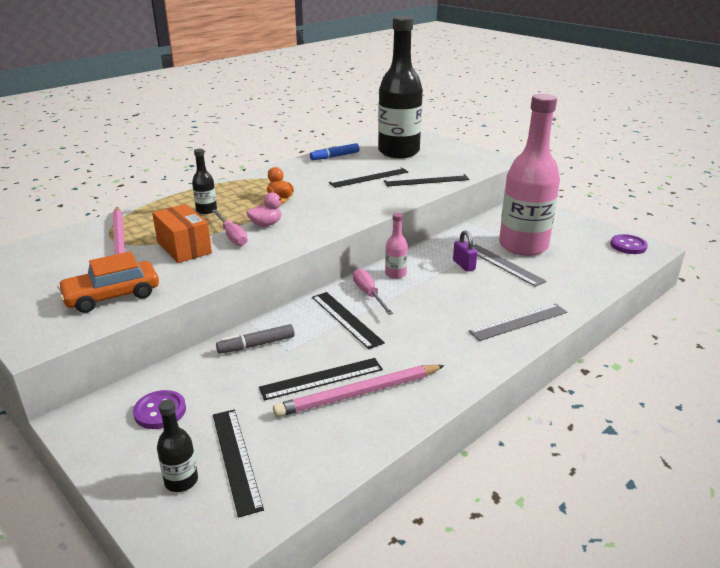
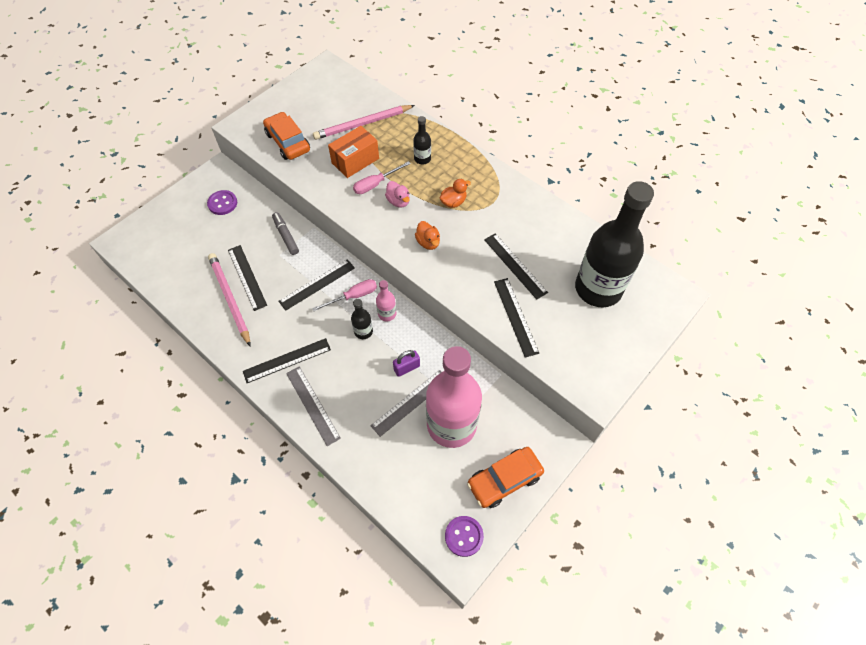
camera: 85 degrees right, 30 degrees up
(181, 481) = (167, 226): black bottle -> black bottle (363, 331)
(236, 459) = (180, 246): black ruler -> black ruler (287, 360)
(331, 211) = (428, 242): none -> orange duck
(335, 156) = (569, 231): blue marker -> none
(569, 227) = (504, 480): none -> orange car

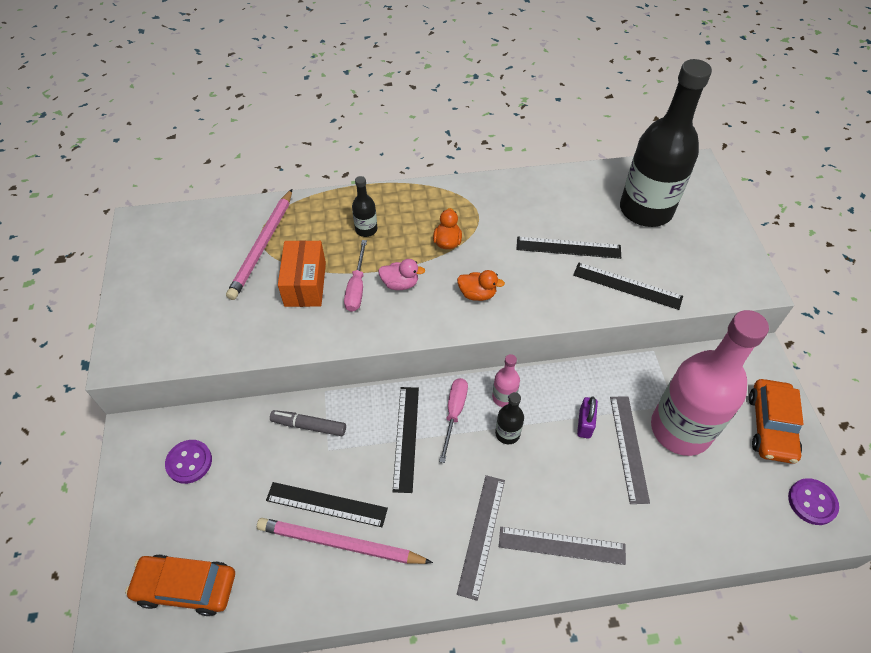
camera: 50 degrees left, 5 degrees down
(287, 360) = (481, 535): black ruler -> grey ruler
(288, 142) = (206, 327): orange car -> orange car (186, 587)

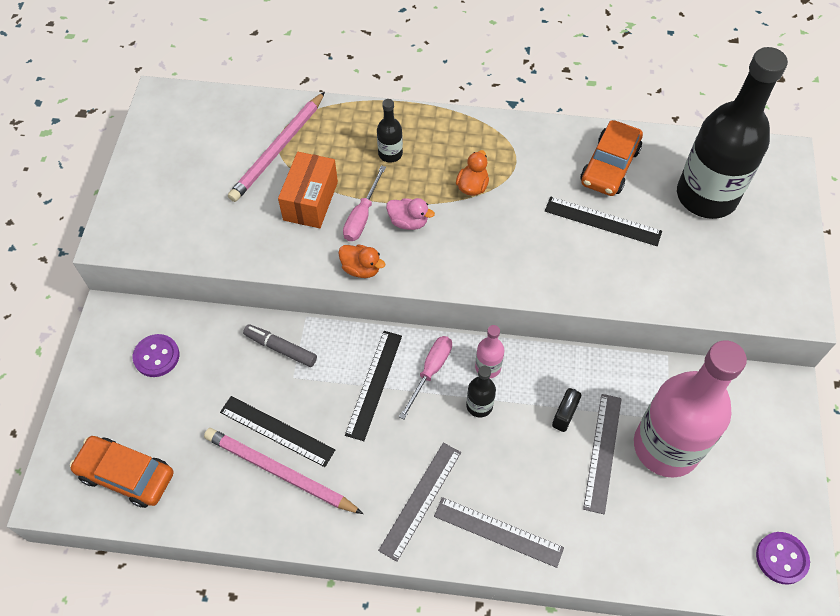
camera: 15 degrees right, 5 degrees up
(477, 294) = (486, 251): orange duck -> orange duck (361, 269)
(585, 424) = (564, 415): purple padlock -> black padlock
(627, 286) = (653, 278): black ruler -> none
(771, 426) = (768, 468): orange car -> orange car (609, 166)

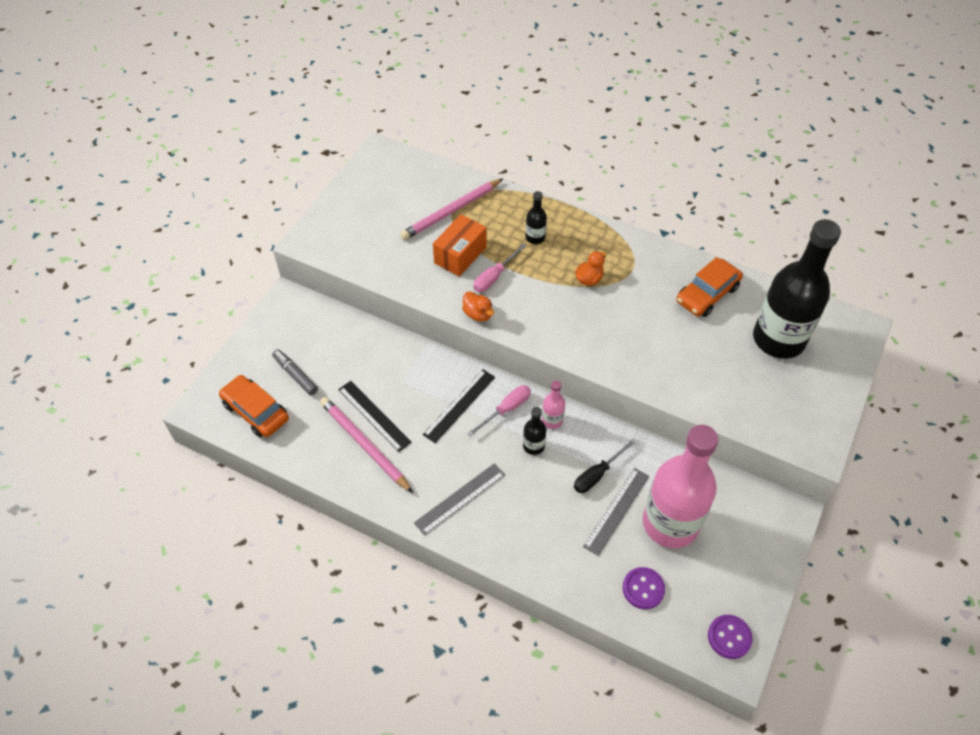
camera: 20 degrees right, 5 degrees down
(156, 356) = (309, 337): purple button -> purple button (643, 589)
(281, 348) = (400, 358): grey marker -> grey marker (295, 375)
(408, 222) = (528, 291): pink duck -> none
(498, 532) = (509, 540): grey ruler -> none
(564, 415) = (597, 474): black padlock -> black screwdriver
(602, 221) = (683, 334): black ruler -> none

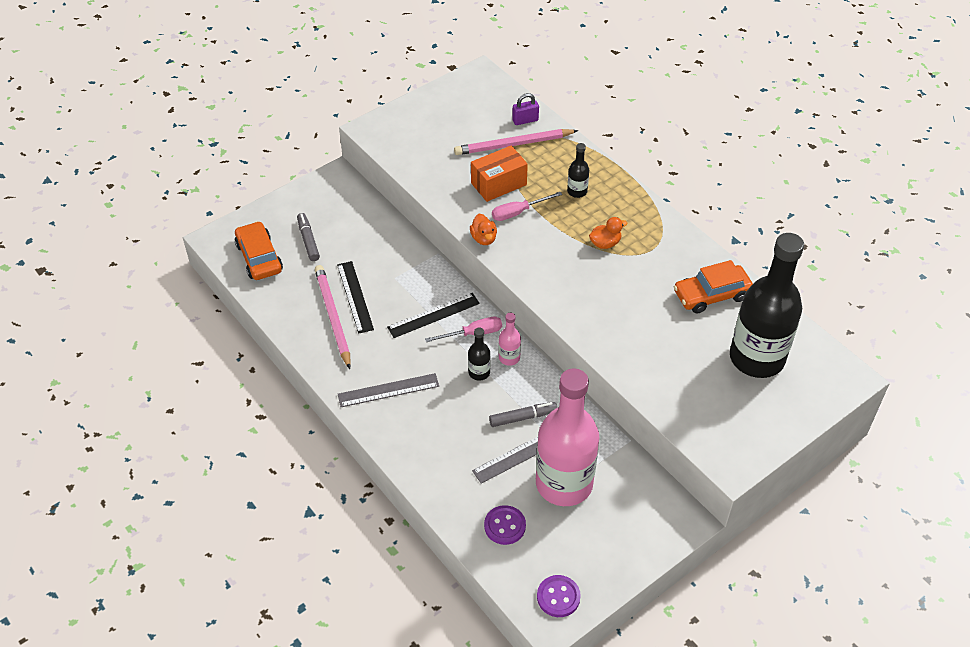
camera: 25 degrees right, 5 degrees down
(448, 184) = (525, 120): none -> purple padlock
(597, 474) = (522, 417): black screwdriver -> grey marker

